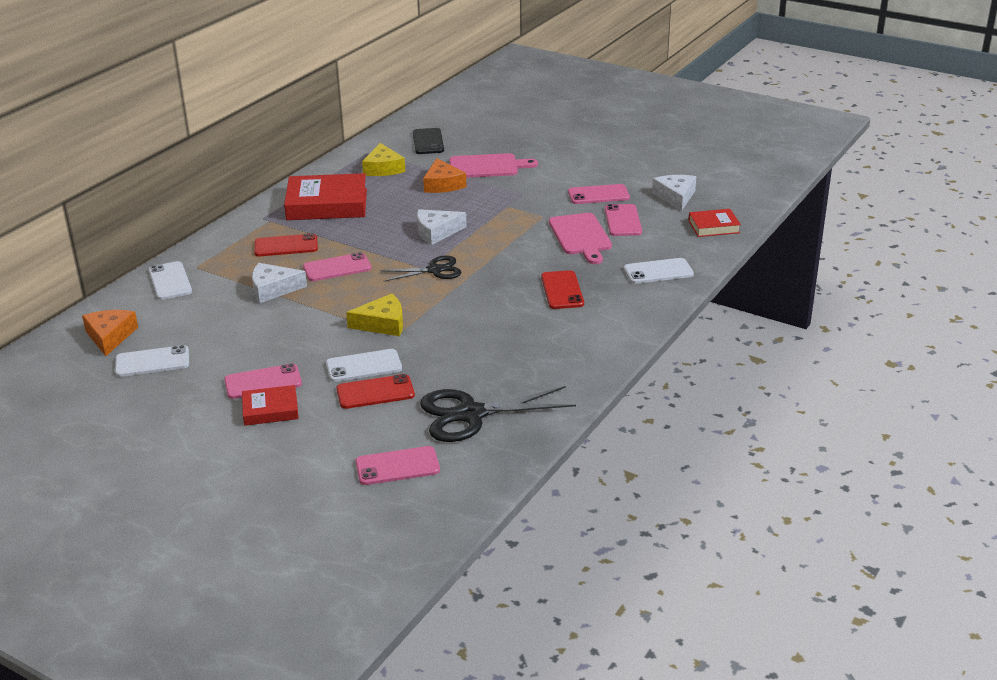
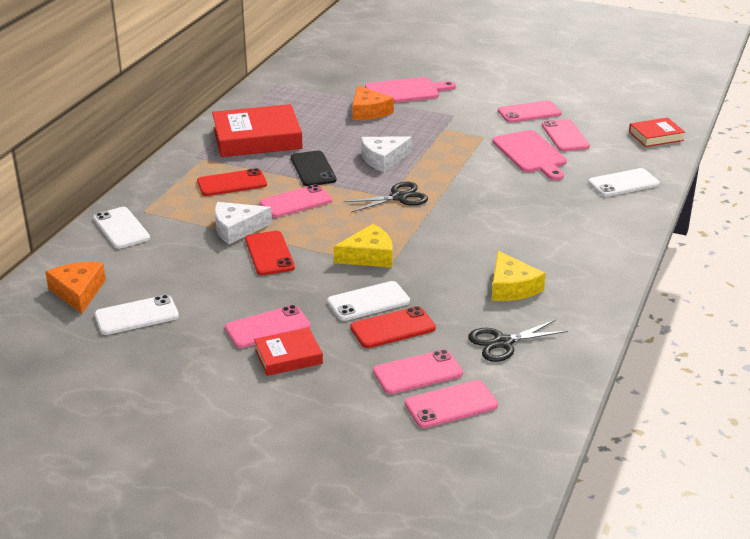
camera: 10 degrees left, 0 degrees up
(380, 435) = (417, 373): none -> pink phone
(383, 168) = (300, 99): yellow cheese -> yellow cheese (511, 287)
(428, 142) = (334, 70): black phone -> black phone (313, 169)
(470, 414) = (503, 343): black scissors -> black scissors, size x0.61
(562, 290) = (537, 208): red phone -> red phone (269, 253)
(675, 197) = (605, 110): white cheese -> none

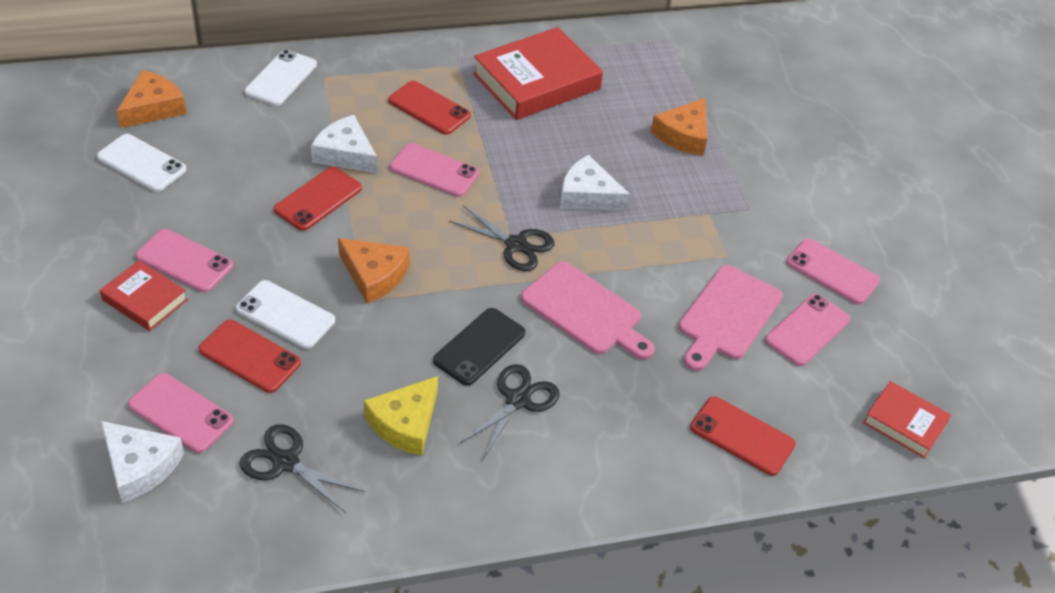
camera: 50 degrees right, 15 degrees up
(257, 138) = (537, 82): red book -> red book turned 75 degrees counterclockwise
(313, 169) = (513, 151): black phone -> black phone (479, 346)
(369, 256) = (374, 275): yellow cheese -> orange cheese
(405, 91) = (764, 143): pink cutting board -> pink cutting board (585, 311)
(451, 405) = (140, 466): pink phone -> white cheese
(530, 242) = (518, 400): none -> black scissors
(623, 183) = (742, 436): white phone -> red phone

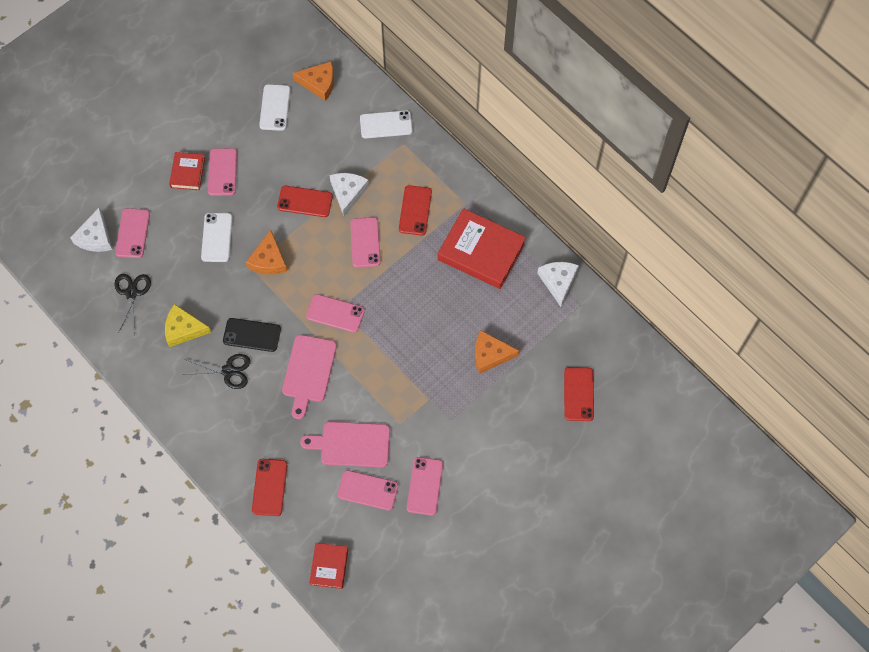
camera: 65 degrees right, 20 degrees up
(249, 356) = (182, 239): red phone -> red phone (578, 394)
(516, 245) = (335, 313): black scissors -> pink phone
(588, 195) = (400, 329): white cheese -> white cheese (558, 282)

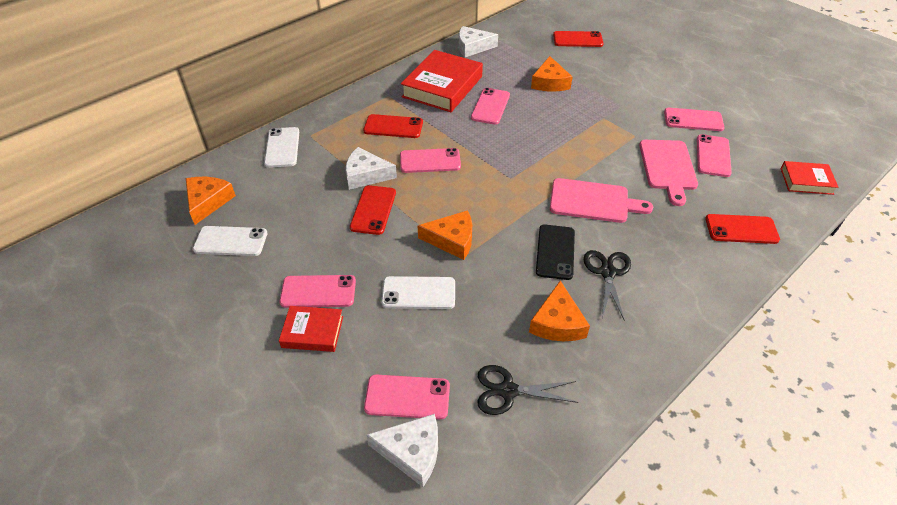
camera: 90 degrees left, 20 degrees down
(183, 329) = (557, 322): yellow cheese -> orange cheese
(335, 313) = (518, 182): pink phone -> pink phone (490, 106)

